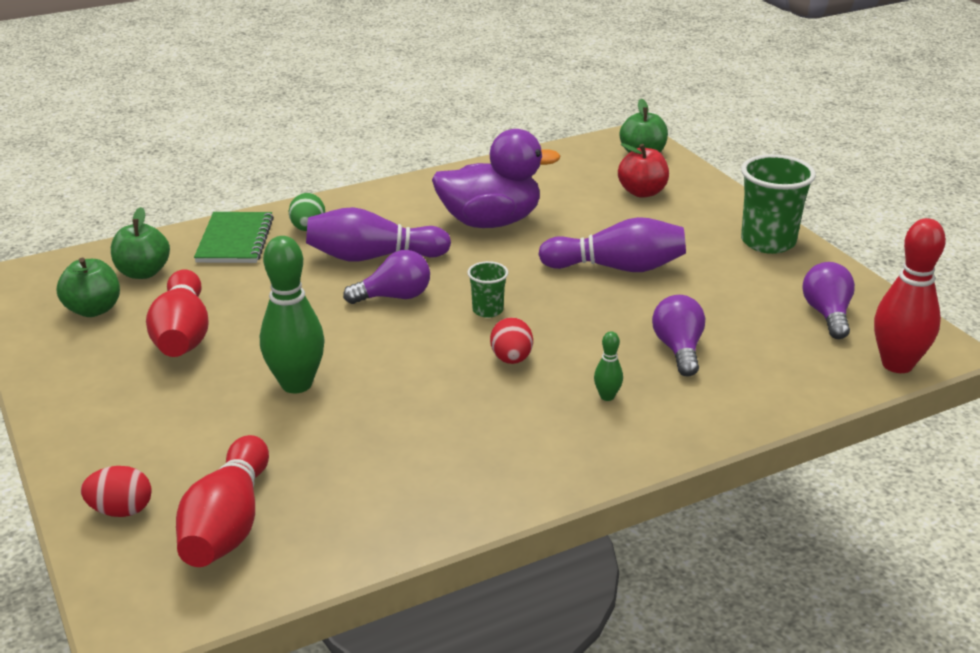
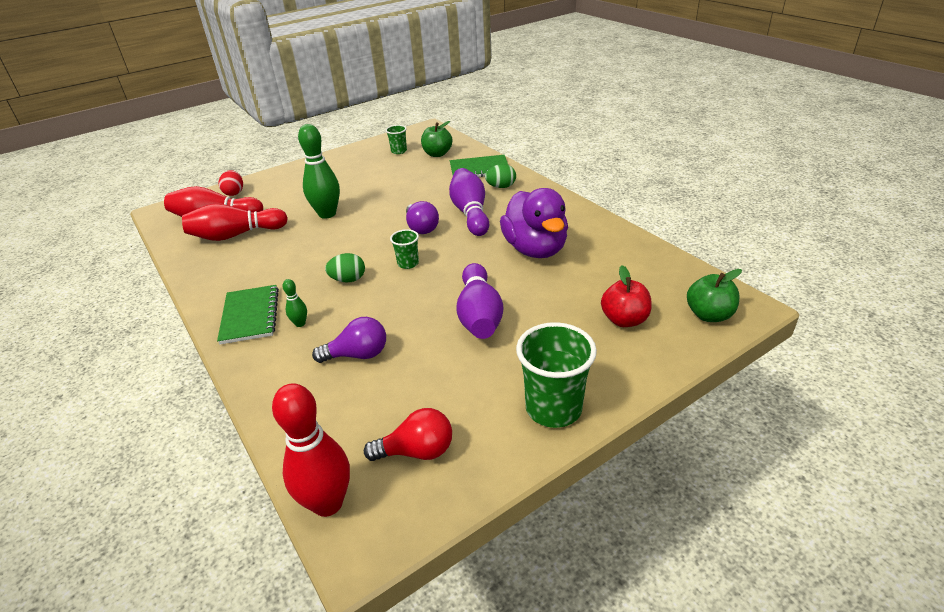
camera: 85 degrees right, 5 degrees up
(93, 310) = (399, 151): green apple -> green cup
(182, 334) = (376, 176): red bowling pin -> red bowling pin (236, 235)
(511, 359) = (348, 280): red egg -> green egg
(578, 444) = (250, 316): none -> green notebook
(827, 314) = (417, 451): purple light bulb -> red light bulb

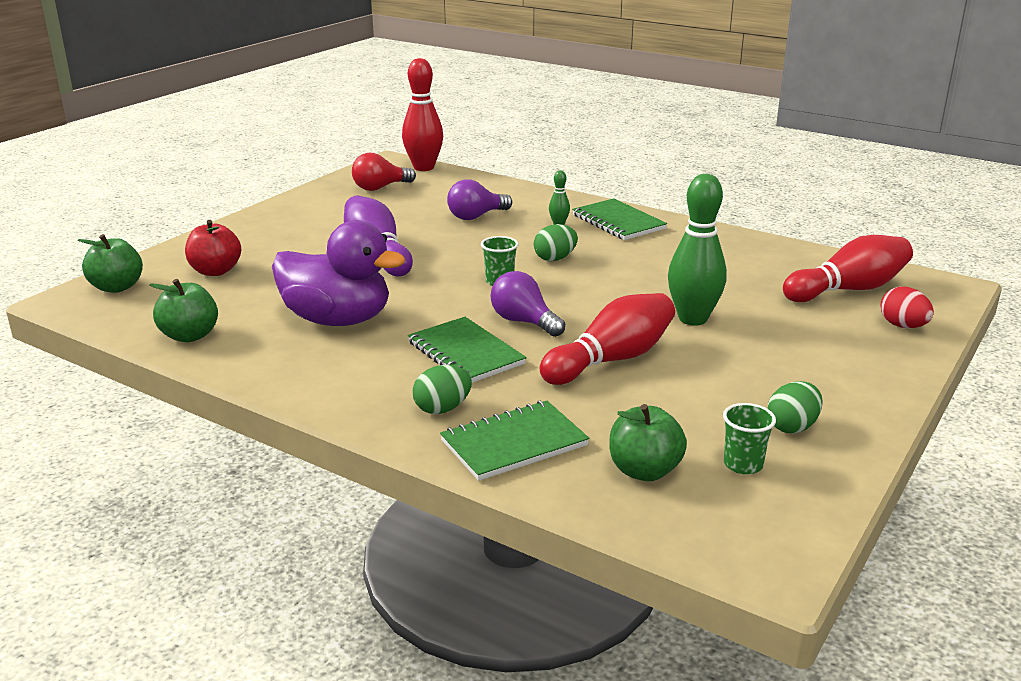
camera: 155 degrees right, 10 degrees down
(236, 235) = (775, 276): red bowling pin -> red bowling pin (611, 360)
(361, 160) = (792, 427): none -> green egg
(470, 213) = (465, 353): purple bowling pin -> green notebook
(535, 249) = (337, 320): purple duck -> purple duck turned 150 degrees clockwise
(553, 408) = (282, 215): green cup -> none
(636, 253) = (190, 336): none -> green apple

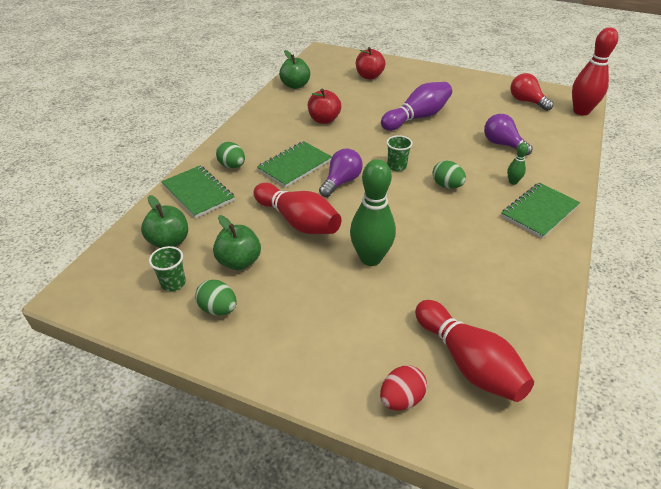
camera: 80 degrees right, 15 degrees up
(117, 287) = (340, 58): green apple -> green apple (239, 261)
(337, 320) = (324, 120): purple duck -> red apple

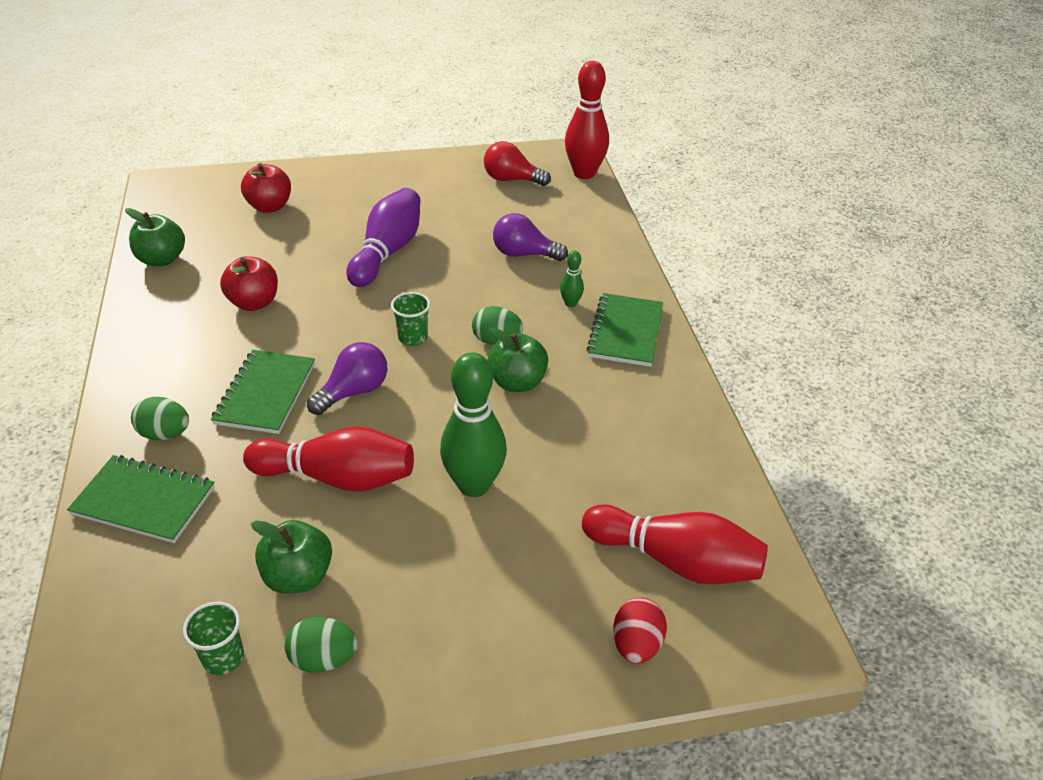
camera: 35 degrees left, 0 degrees up
(169, 241) = (161, 599): green apple -> green apple (517, 382)
(341, 182) = (354, 392): purple light bulb -> purple light bulb turned 45 degrees clockwise

